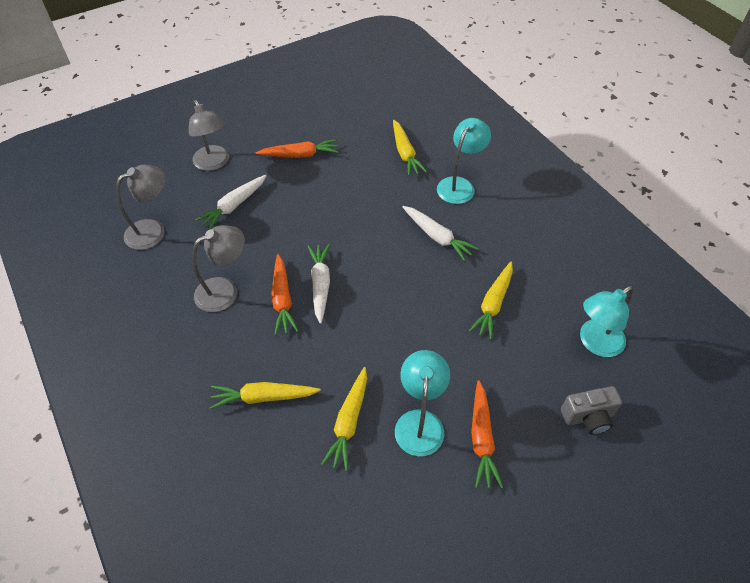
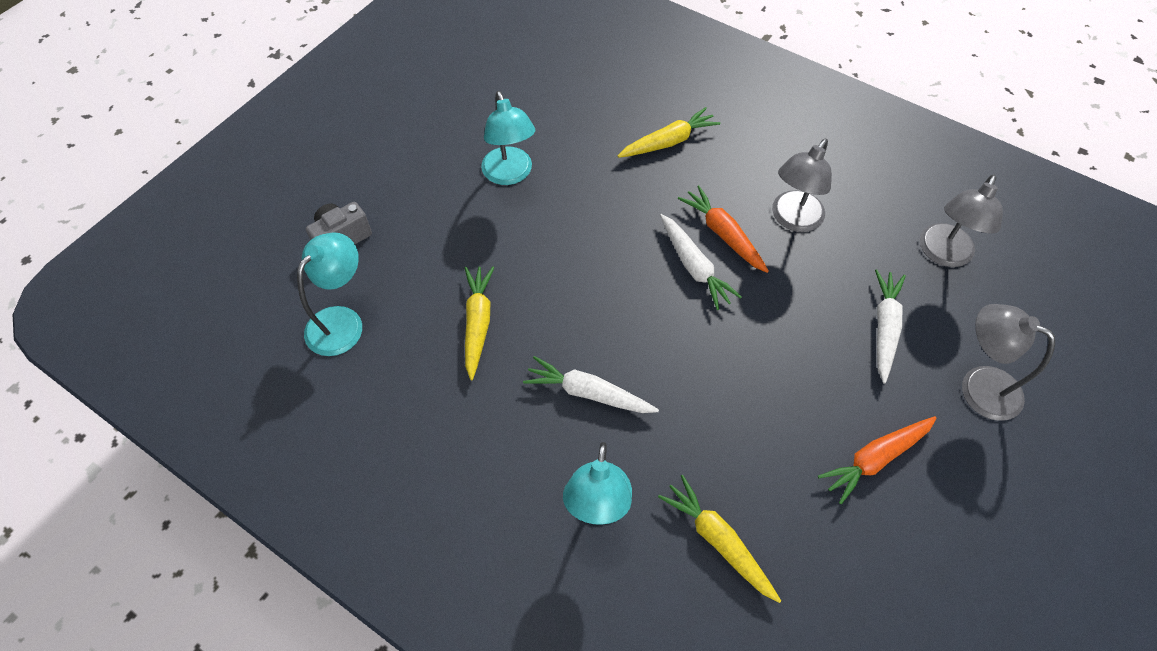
camera: 155 degrees right, 5 degrees up
(349, 422) = (576, 151): yellow carrot -> none
(481, 439) = (445, 182): orange carrot -> none

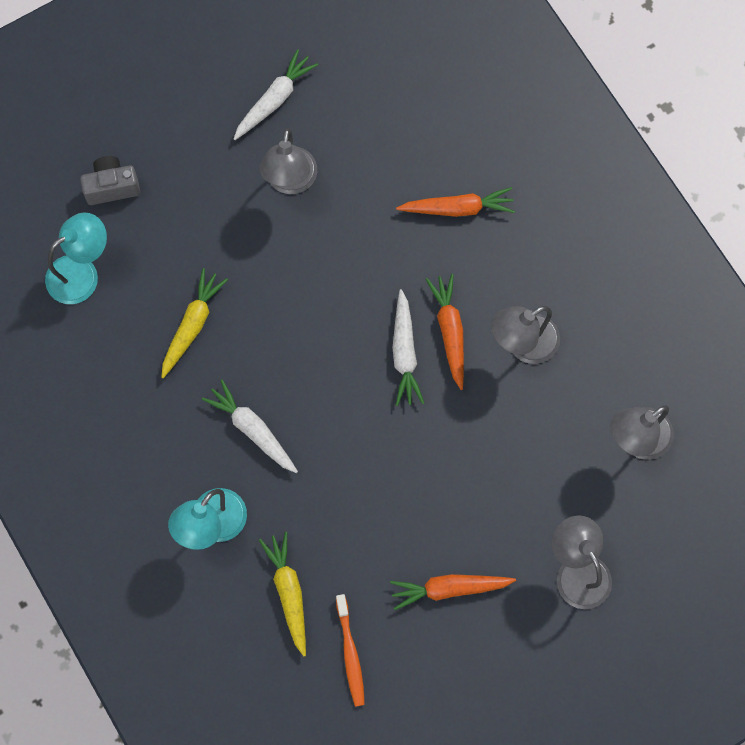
camera: 25 degrees right, 15 degrees up
(510, 174) = (290, 181): turquoise lamp -> grey lamp
(668, 142) = (458, 208): yellow carrot -> orange carrot
(822, 576) = (350, 653): none -> orange toothbrush
(884, 328) = (534, 484): white carrot -> white carrot (274, 99)

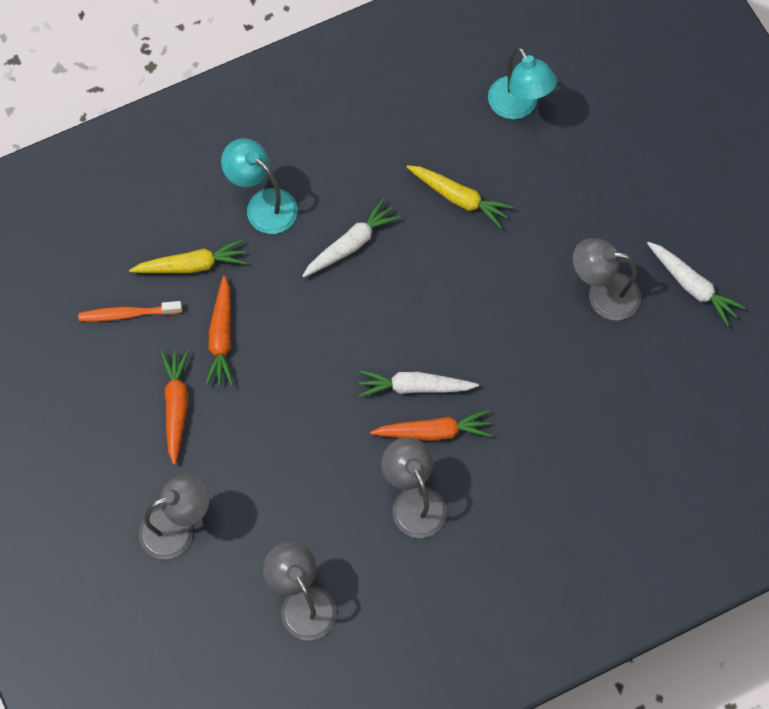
camera: 95 degrees right, 5 degrees down
(112, 187) = (605, 135): grey camera -> none
(458, 208) = (565, 452): orange carrot -> orange carrot (221, 337)

